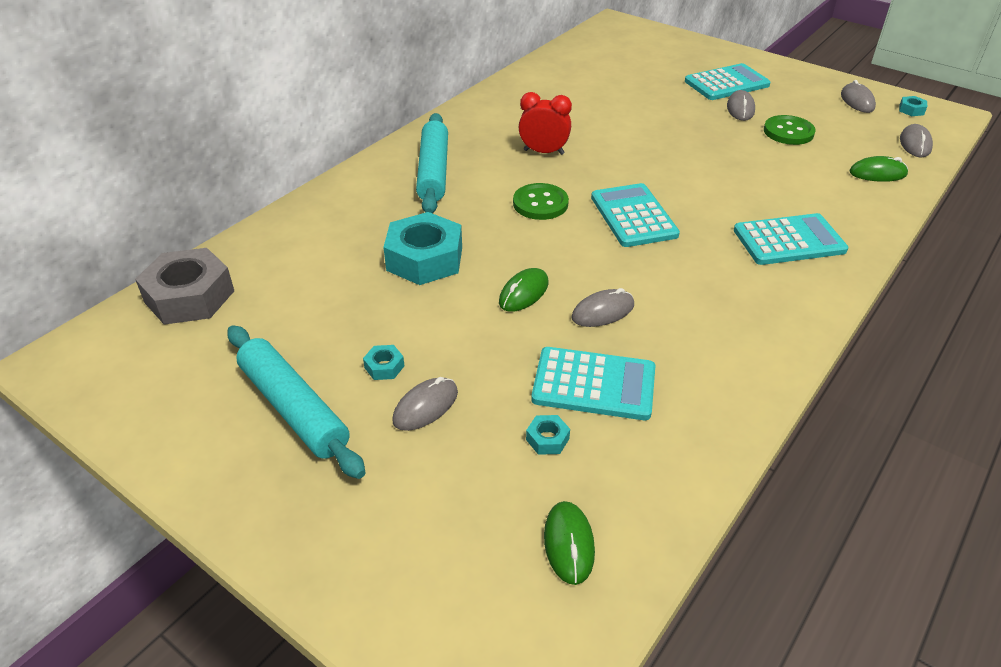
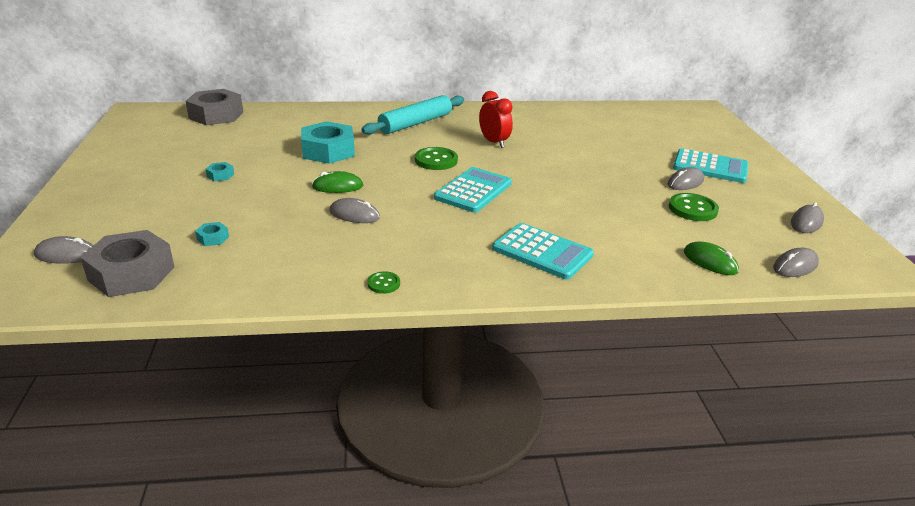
camera: 45 degrees right, 10 degrees down
(293, 408) = (161, 167): turquoise rolling pin -> none
(425, 407) = (201, 197): grey mouse -> grey mouse (66, 254)
(568, 544) = (131, 273): green mouse -> grey nut
(594, 384) = (279, 235): turquoise calculator -> none
(764, 359) = (383, 284): none -> green button
(911, 110) = (850, 249): turquoise nut -> none

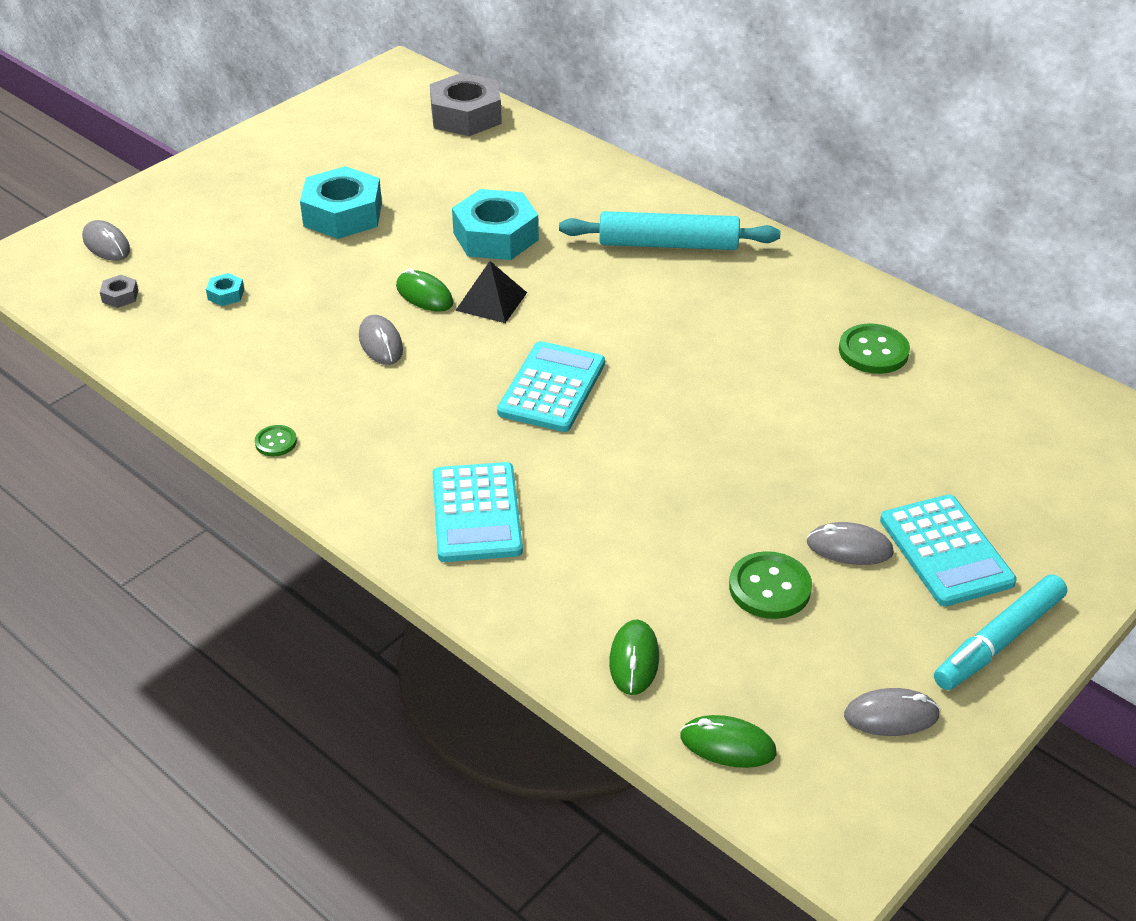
camera: 50 degrees right, 10 degrees up
(131, 273) = (120, 296): grey nut -> grey nut, size x0.42
(220, 175) = (343, 214): turquoise nut -> turquoise nut, size x2.40
(377, 174) = (491, 301): none -> black pyramid
(436, 160) = (589, 318): green button -> green button (873, 351)
(473, 191) = (552, 388): turquoise calculator -> turquoise calculator turned 60 degrees counterclockwise
(494, 142) = (712, 330): red clock -> none
(778, 182) = (998, 641): none -> turquoise marker
(795, 266) = (728, 745): grey mouse -> green mouse

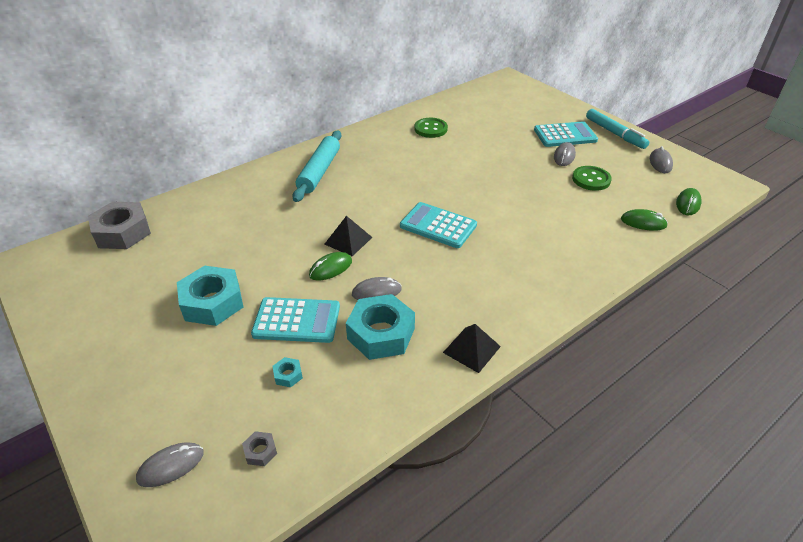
camera: 80 degrees left, 0 degrees up
(276, 442) = (471, 349): green button -> black pyramid
(476, 513) = (542, 263): turquoise calculator -> turquoise calculator (297, 321)
(495, 236) = (279, 232): turquoise nut -> turquoise nut (381, 334)

